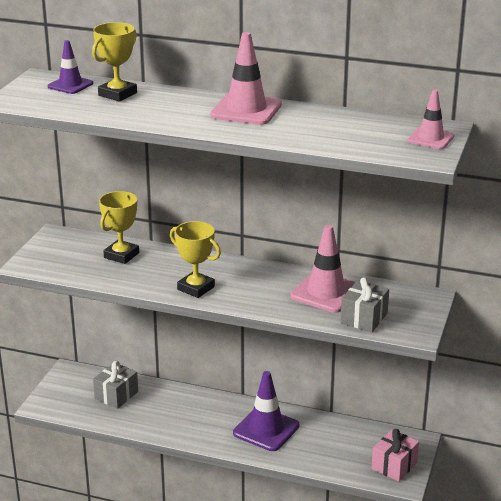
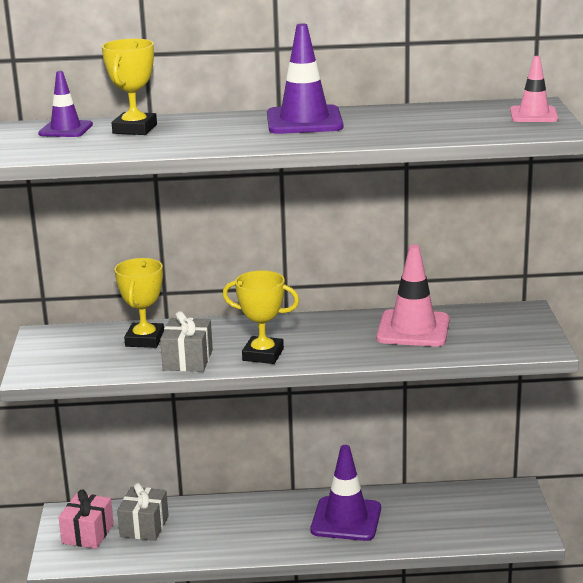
camera: 20 degrees left, 5 degrees down
(246, 110) = (304, 121): pink traffic cone -> purple traffic cone
(364, 318) = (476, 345): grey gift -> grey gift (188, 360)
(394, 465) = (511, 520): pink gift -> pink gift (88, 534)

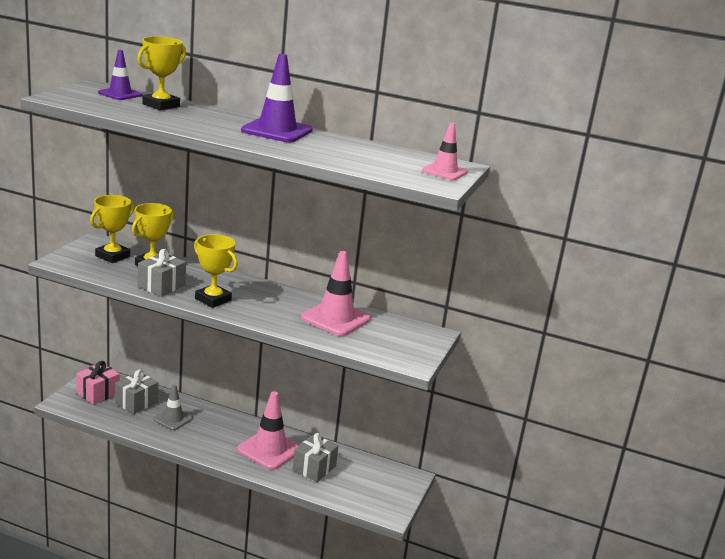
camera: 20 degrees right, 0 degrees up
(86, 345) = (112, 256): none -> yellow trophy
(206, 528) = (173, 419): none -> grey traffic cone
(346, 519) = (269, 449): purple traffic cone -> pink traffic cone
(412, 520) = (314, 468): none -> grey gift

